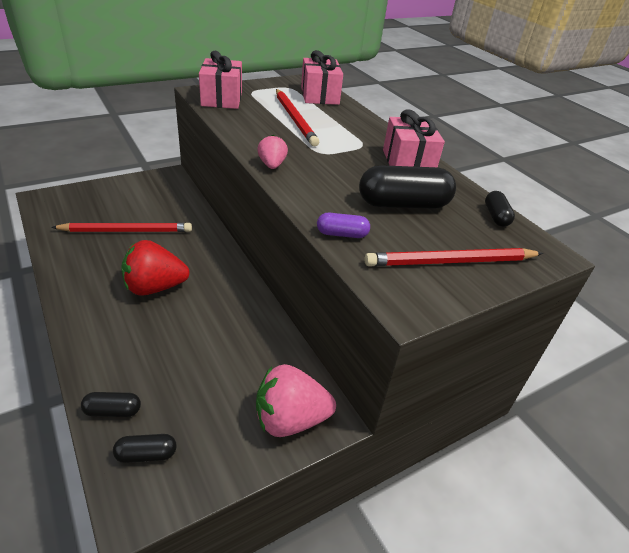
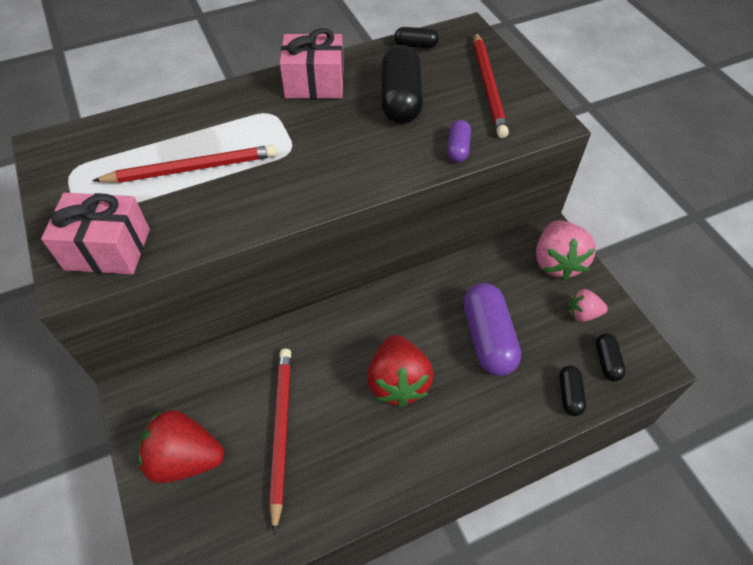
camera: 80 degrees left, 15 degrees up
(119, 195) = (185, 458): none -> red strawberry
(191, 348) = (487, 338): none -> purple capsule
(272, 165) = (323, 195): pink strawberry -> pink strawberry (582, 313)
(319, 96) = (112, 138): pink gift -> none

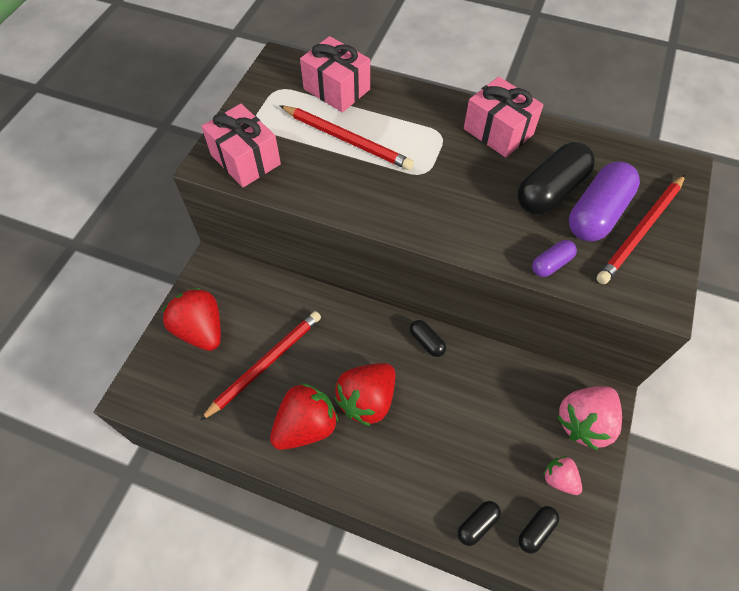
camera: 45 degrees right, 5 degrees up
(134, 135) = (336, 89): none -> pink gift
(371, 448) = (306, 426): none -> red strawberry
(415, 45) = (617, 152): black capsule -> black capsule (427, 342)
(487, 338) = (462, 428): purple capsule -> purple capsule (597, 213)

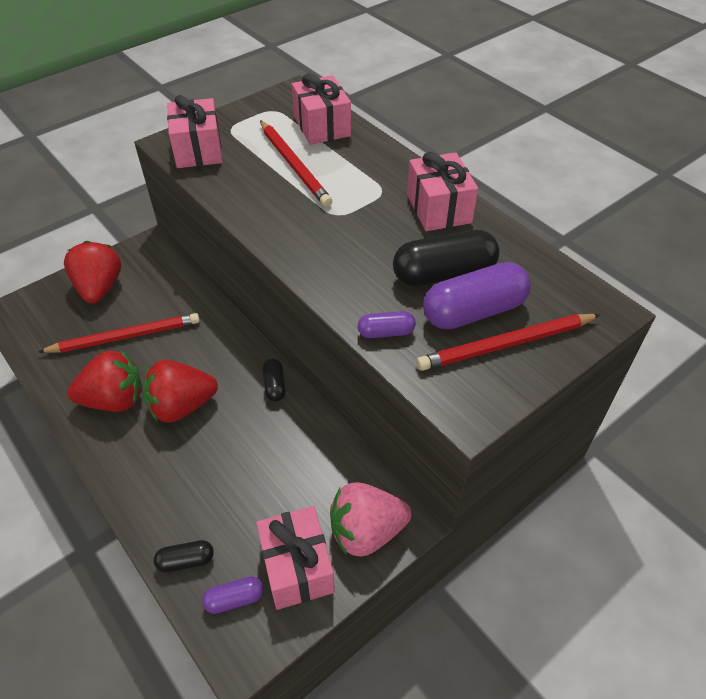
camera: 30 degrees right, 10 degrees down
(536, 531) = (234, 599): black capsule -> purple capsule
(559, 479) = (297, 567): pink strawberry -> pink gift

